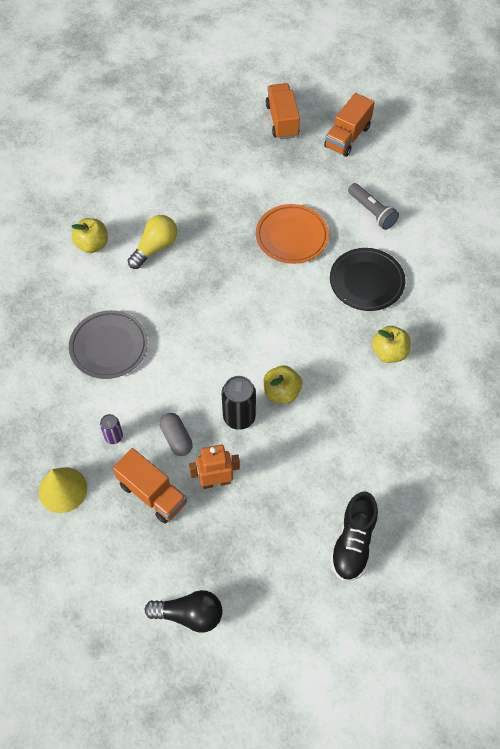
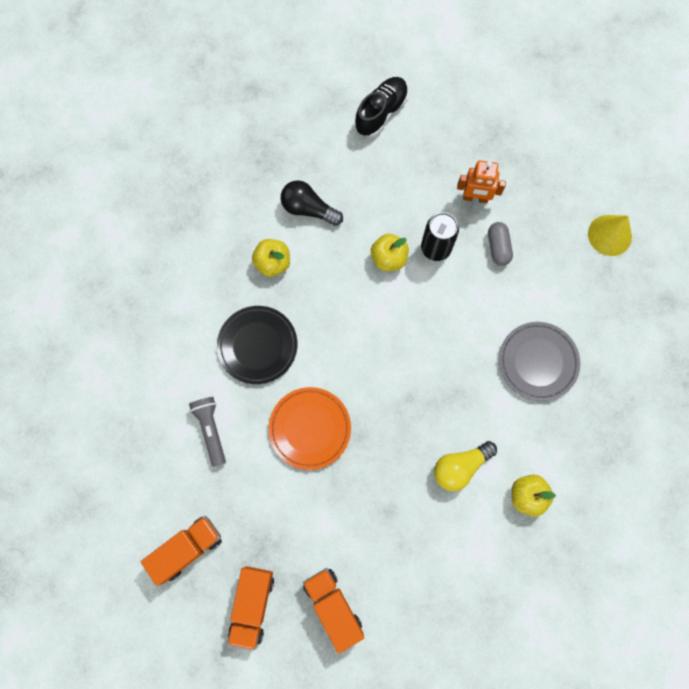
camera: 160 degrees left, 15 degrees up
(113, 437) = (554, 268): purple can -> none
(152, 493) = (532, 206): orange truck -> orange truck (333, 606)
(189, 615) = (528, 104): black light bulb -> black light bulb (308, 209)

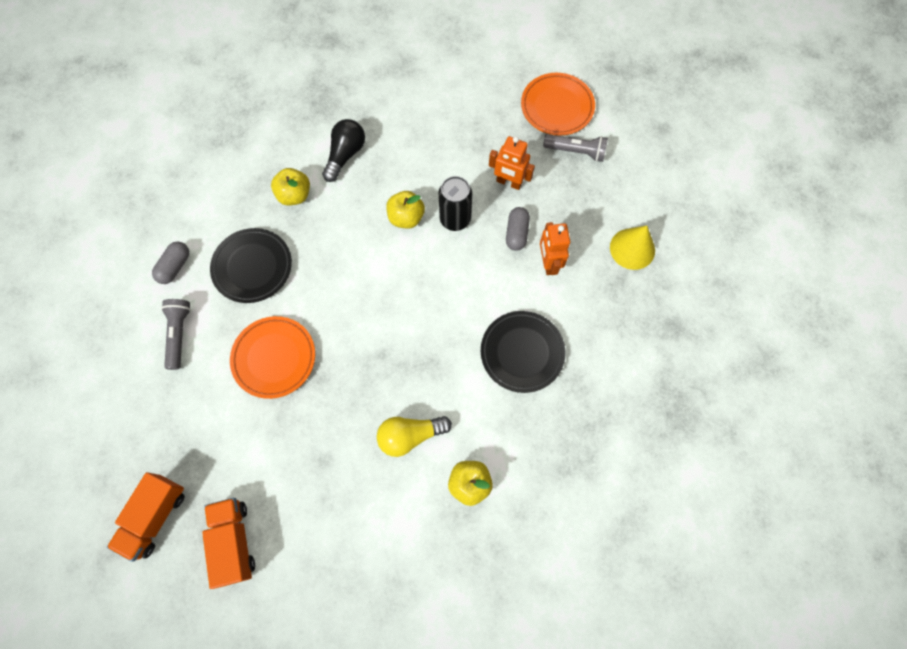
camera: 15 degrees right, 5 degrees down
(182, 365) = (175, 267): none -> grey capsule
(187, 549) = (113, 443): orange truck -> none
(308, 209) = (345, 155): black light bulb -> black light bulb turned 75 degrees clockwise
(381, 112) = (443, 86): black shoe -> none
(498, 108) = (557, 107): none -> orange plate
(530, 150) = (576, 151): none -> grey flashlight
(536, 269) = (548, 263): none -> orange robot
(537, 362) = (522, 352): grey plate -> black plate

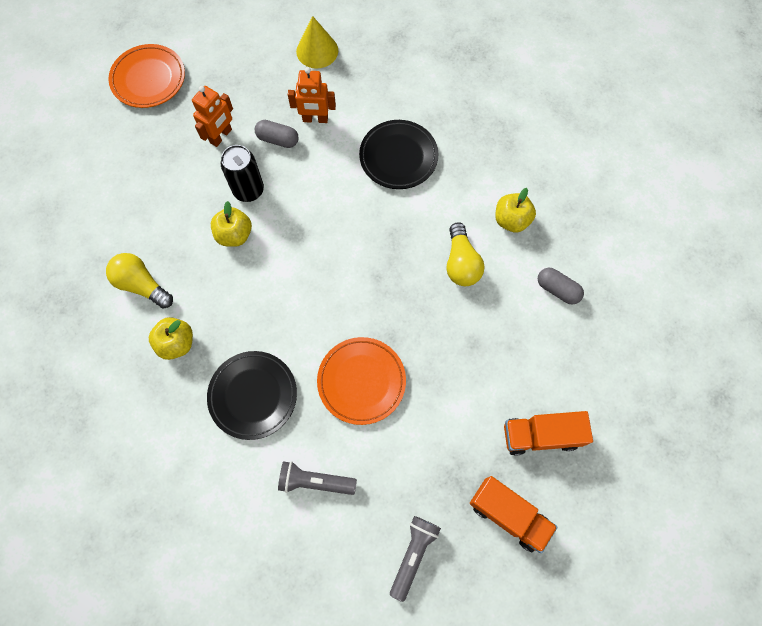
camera: 80 degrees left, 0 degrees up
(175, 267) = (231, 483): grey capsule -> grey capsule (557, 289)
(345, 155) = (142, 285): black light bulb -> yellow light bulb
(576, 151) = (204, 73): grey flashlight -> grey flashlight (413, 554)

